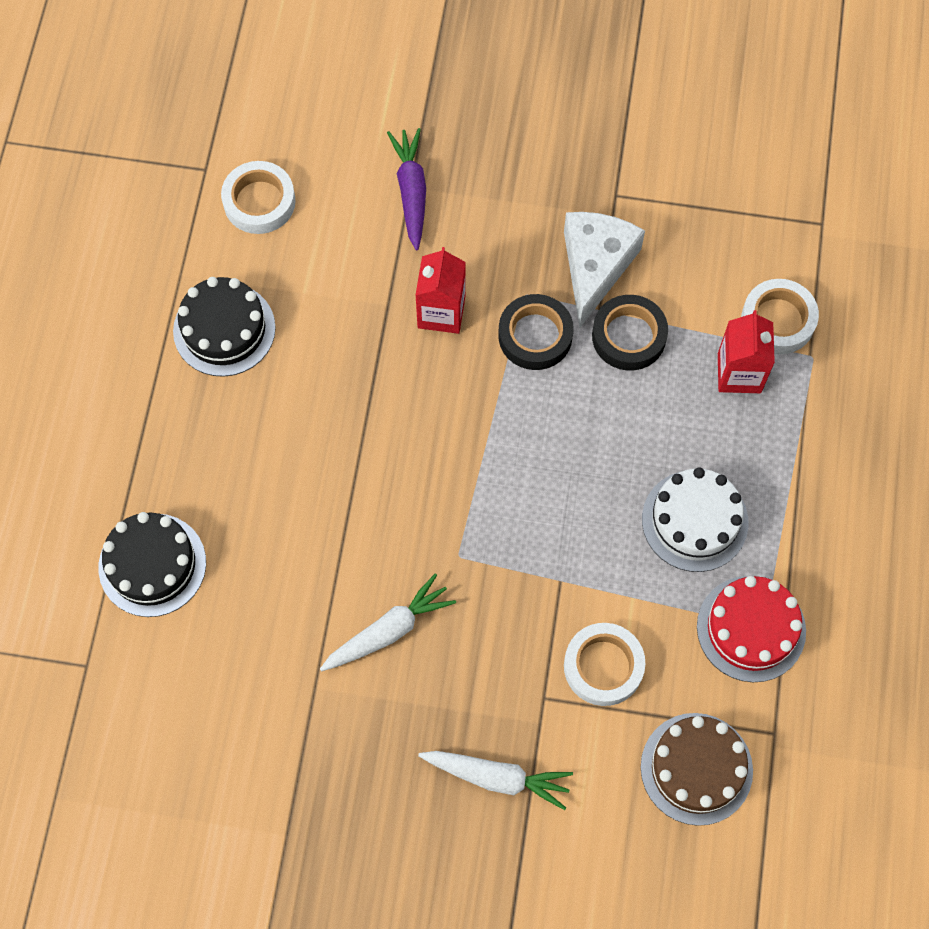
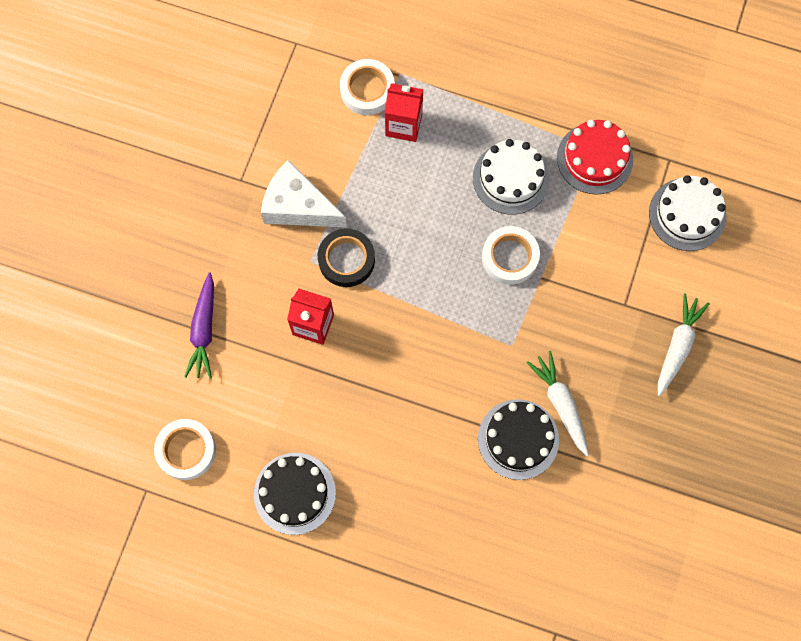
camera: 80 degrees left, 5 degrees up
(152, 565) = (483, 573): black cake -> black cake (518, 439)
(411, 192) = (204, 330): purple carrot -> purple carrot turned 90 degrees counterclockwise
(603, 666) = (608, 260): white tape -> white tape (510, 257)
(629, 336) = (360, 194): black tape -> none
(696, 768) = (687, 214): brown cake -> white cake

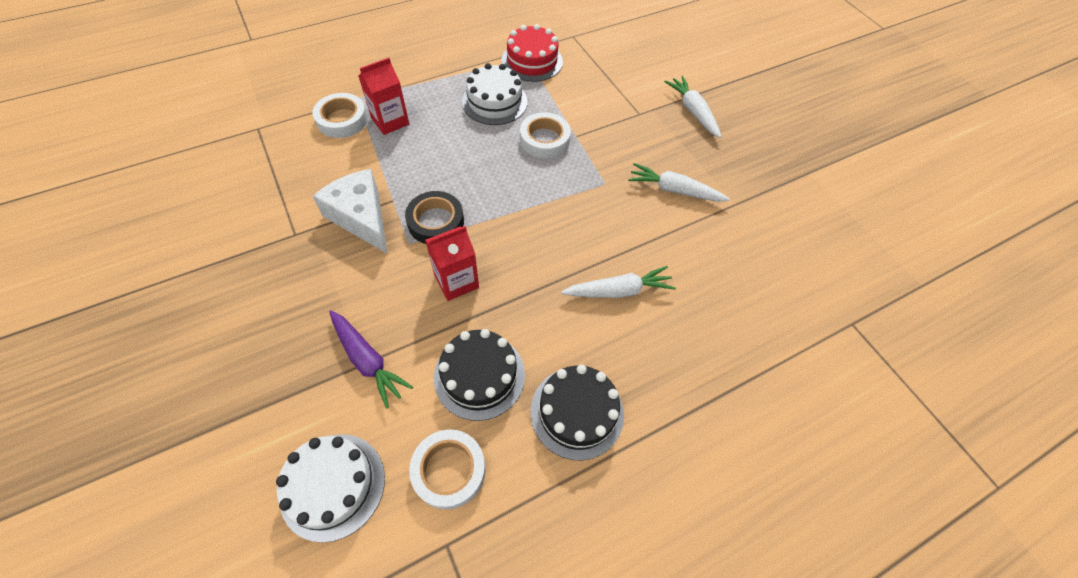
camera: 50 degrees left, 15 degrees down
(298, 206) = (361, 217): white cheese -> white cheese turned 75 degrees clockwise
(416, 441) = (618, 290): none -> white carrot
(518, 439) = (677, 231): black cake -> black cake (479, 375)
(687, 214) = (614, 52): white cake -> white cake (333, 485)

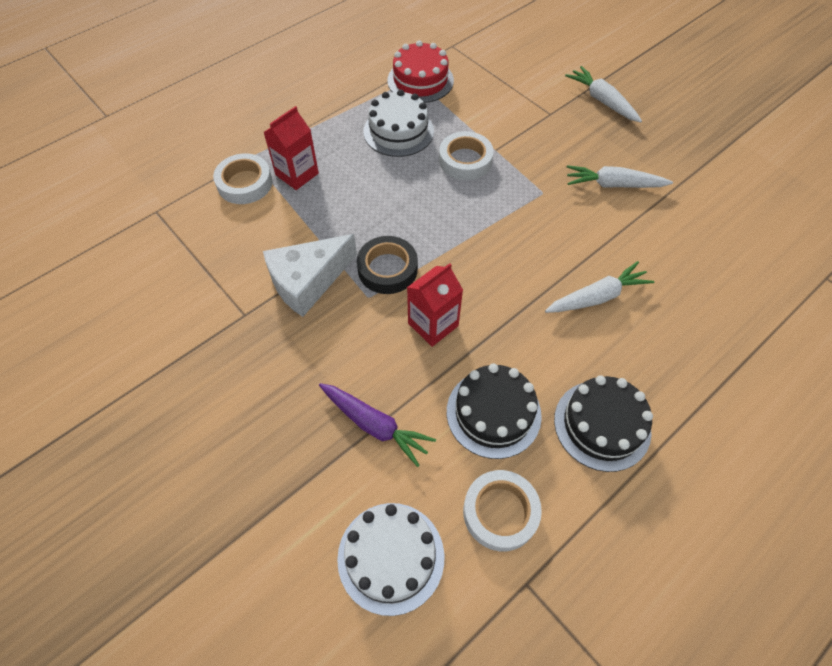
camera: 10 degrees left, 0 degrees up
(361, 217) = (308, 281): white cheese -> white cheese turned 75 degrees counterclockwise

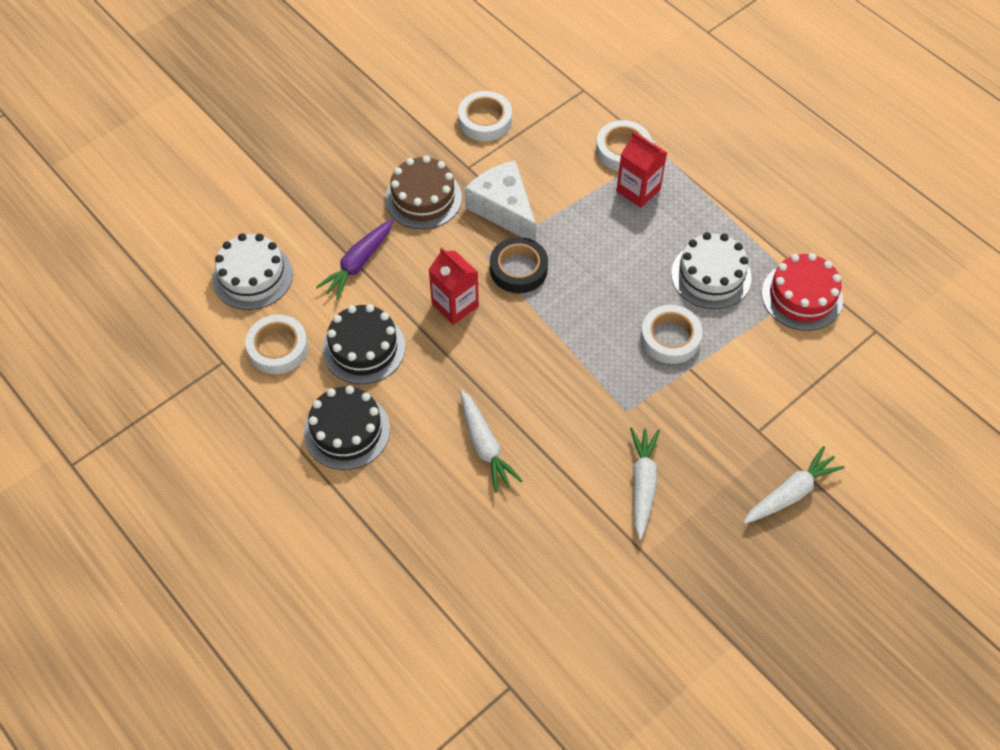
camera: 90 degrees right, 0 degrees up
(178, 299) = (485, 120): none -> white tape
(283, 359) = (423, 198): none -> brown cake

